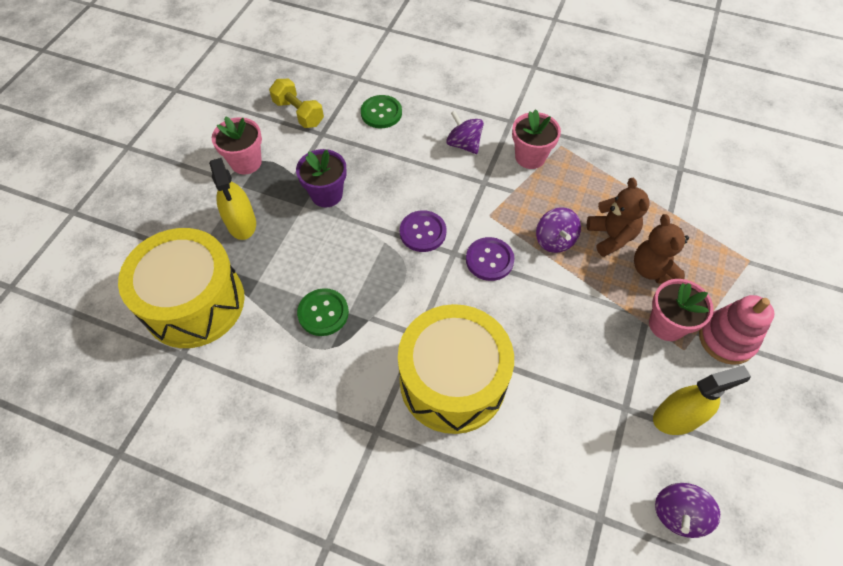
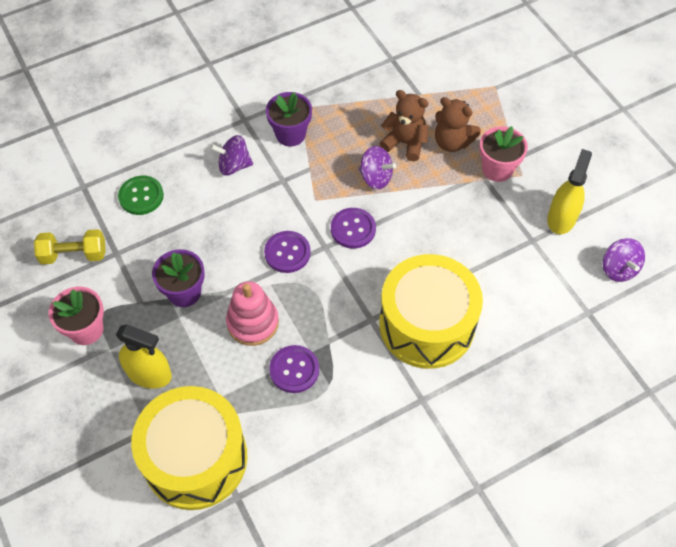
camera: 50 degrees left, 0 degrees up
(323, 313) = (294, 370): green button -> purple button
(530, 157) = (290, 134): pink flower pot -> purple flower pot
(726, 339) = (535, 147): pink stacking toy -> pink stacking toy (253, 323)

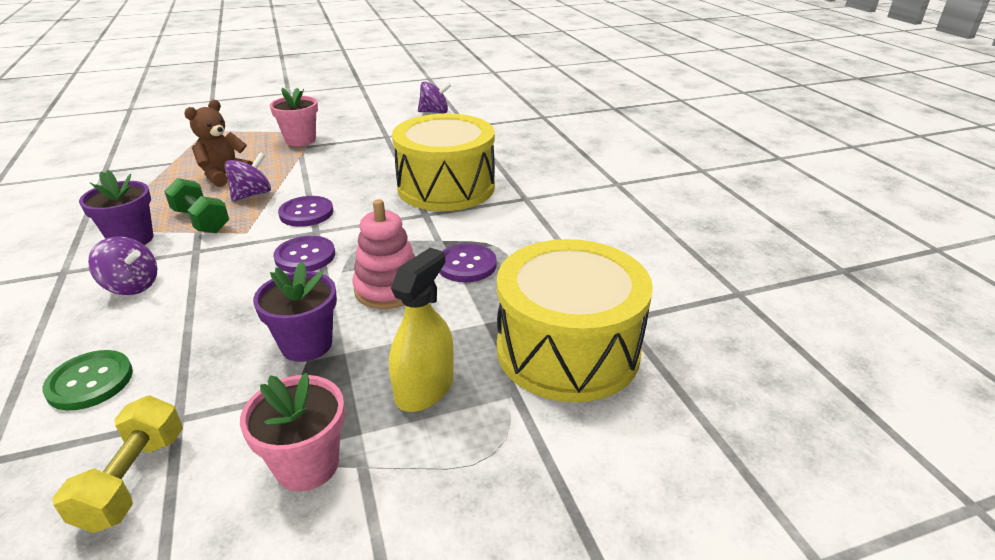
camera: 80 degrees left, 25 degrees down
(234, 166) = (132, 286): purple spinning top -> purple spinning top turned 75 degrees counterclockwise
(325, 163) = (201, 221): none -> green dumbbell
(452, 142) = (249, 154): brown teddy bear -> none
(561, 218) = (373, 123): yellow spray bottle -> none

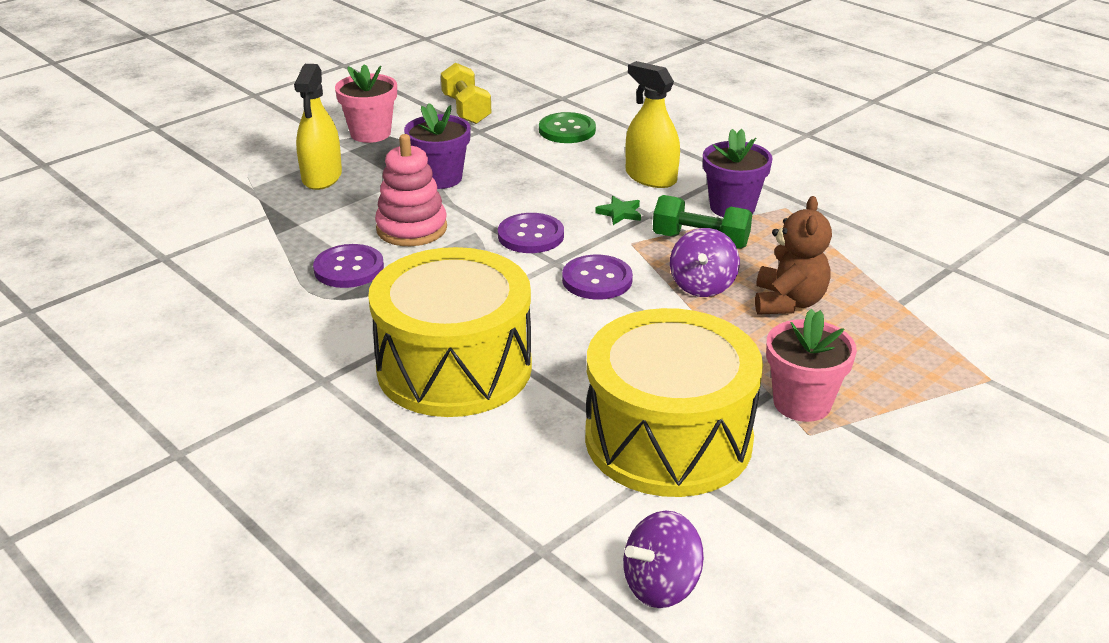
camera: 155 degrees right, 0 degrees up
(132, 286) = (650, 177): purple spinning top -> yellow spray bottle
(214, 257) = (620, 213): none -> green star
(568, 350) = (214, 223): yellow drum -> yellow drum (668, 439)

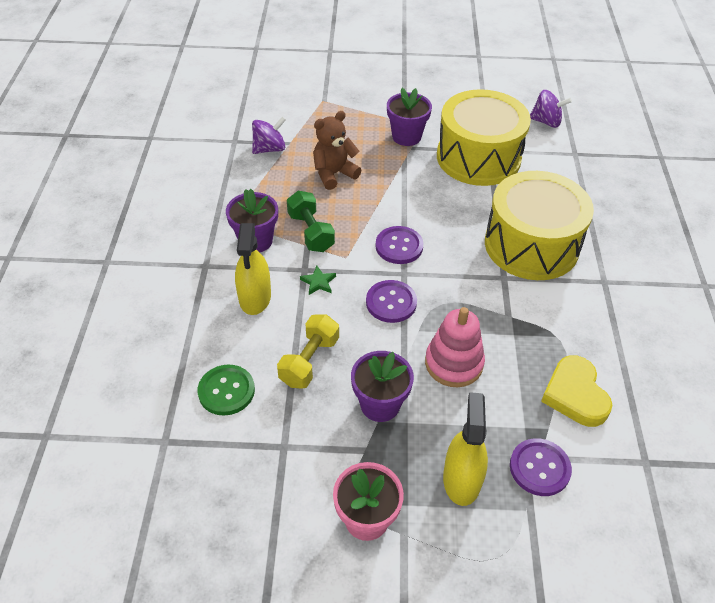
camera: 135 degrees left, 15 degrees up
(270, 266) = (575, 395): none -> yellow heart
(322, 177) = (461, 479): yellow spray bottle -> yellow spray bottle turned 45 degrees counterclockwise
(349, 268) = (526, 354): purple button -> purple button (539, 468)
(466, 110) = (254, 490): yellow dumbbell -> yellow dumbbell (309, 361)
(702, 285) = (355, 207): purple spinning top -> purple spinning top (269, 149)
(802, 403) = (406, 136): pink flower pot -> purple flower pot

